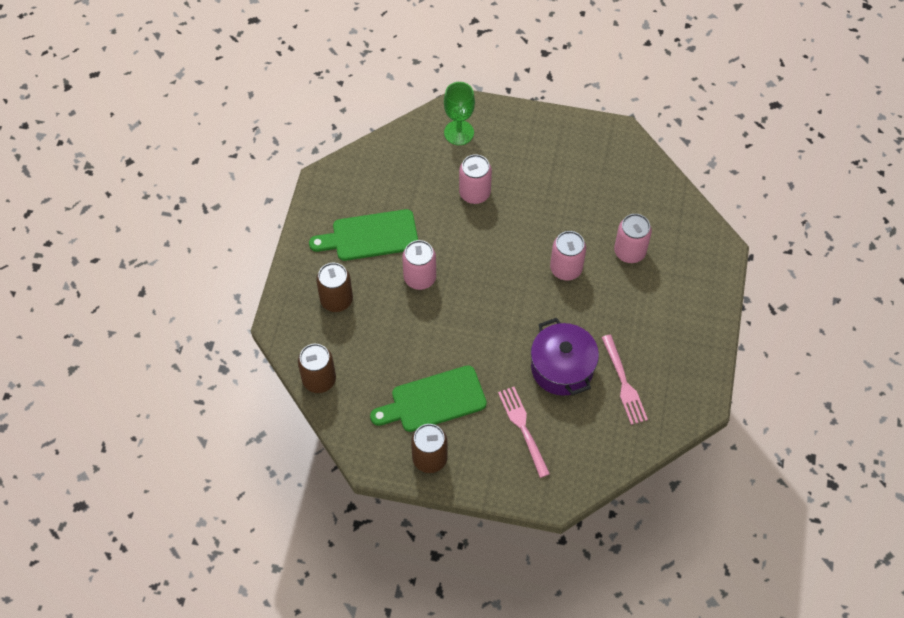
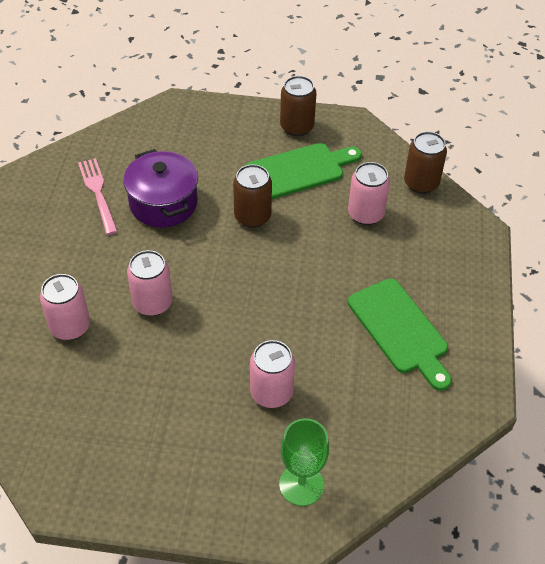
camera: 175 degrees right, 10 degrees down
(336, 300) = (423, 257): brown can -> brown can (252, 216)
(370, 236) = (400, 330): green cutting board -> green cutting board turned 75 degrees clockwise
(420, 278) = (330, 285): pink can -> pink can (365, 214)
(523, 428) = (206, 152): pink fork -> none

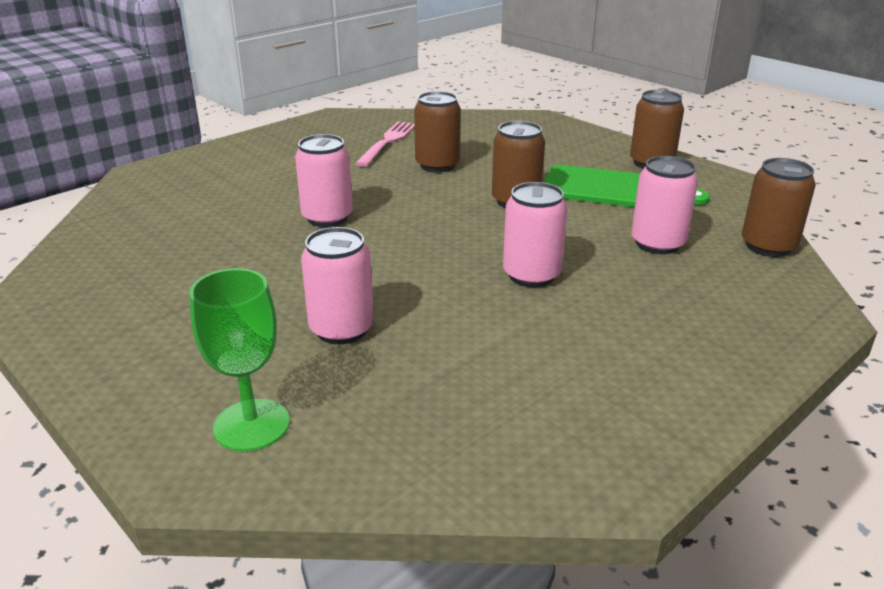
camera: 40 degrees right, 20 degrees down
(70, 327) = (233, 203): pink can -> pink can (531, 275)
(163, 203) = (437, 165): purple pot -> brown can
(400, 330) = (579, 351): green cutting board -> none

